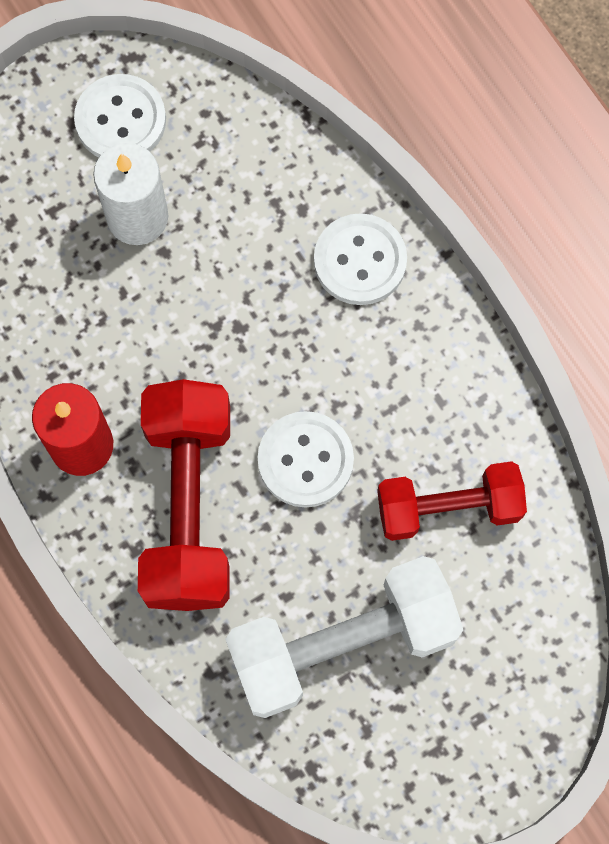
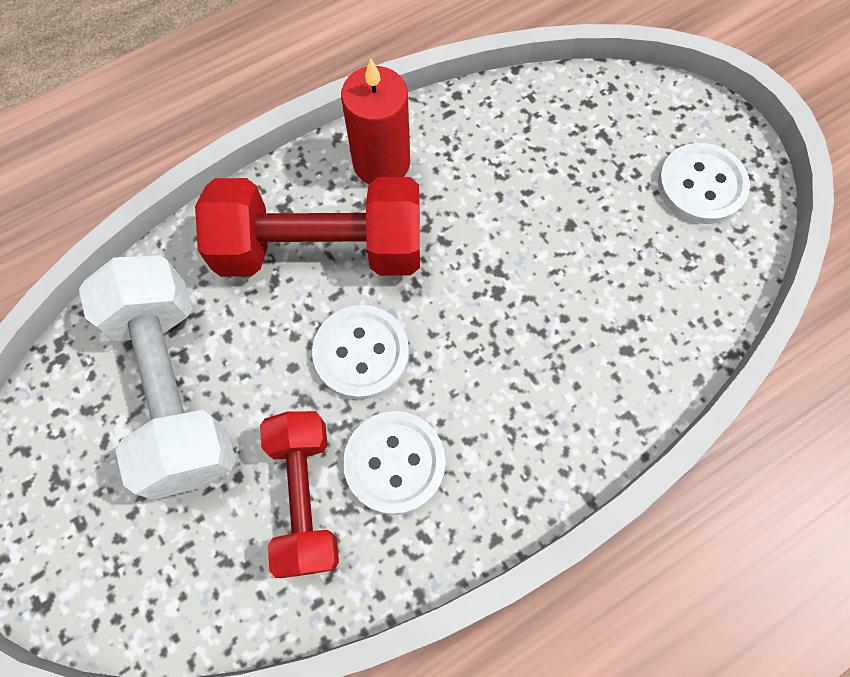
camera: 90 degrees right, 5 degrees down
(137, 217) = (603, 202): white candle -> none
(360, 261) = (575, 407): white button -> white button (394, 463)

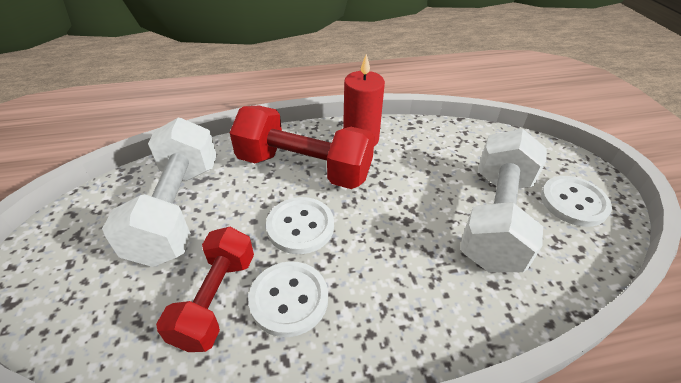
camera: 20 degrees right, 25 degrees down
(609, 247) = (496, 218): none -> white dumbbell

